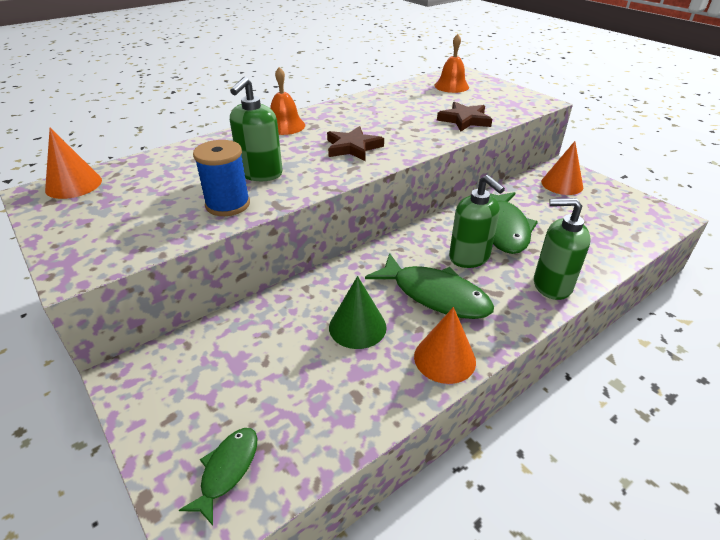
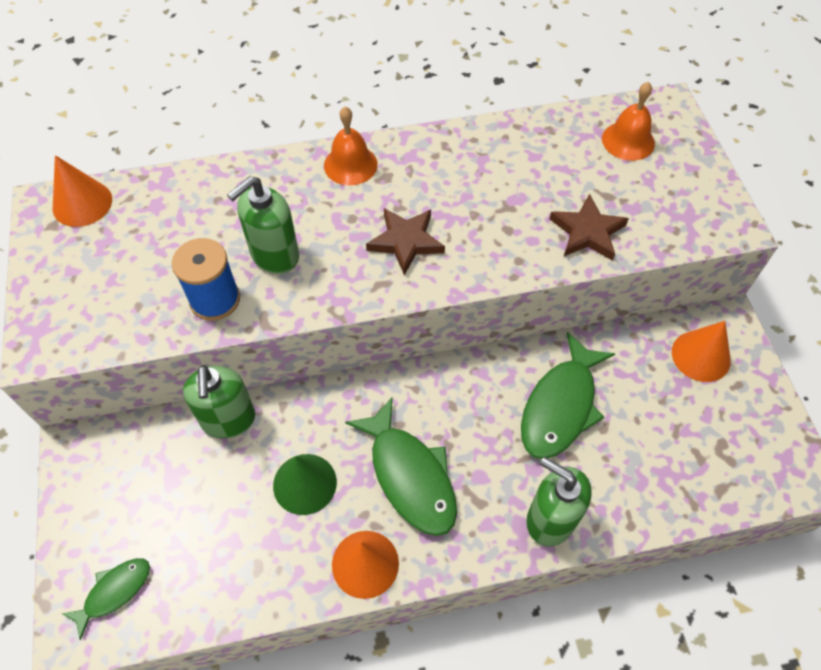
camera: 25 degrees right, 20 degrees up
(469, 257) = (486, 436): green soap dispenser -> green soap dispenser (228, 419)

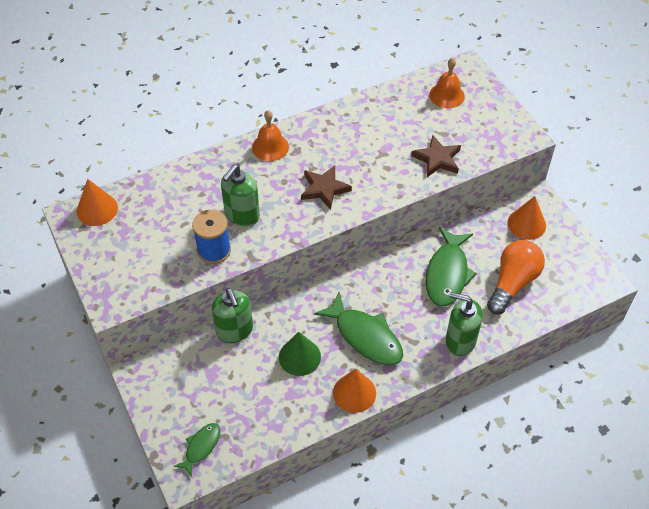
camera: 15 degrees left, 5 degrees down
(656, 444) = (512, 283): none -> orange light bulb

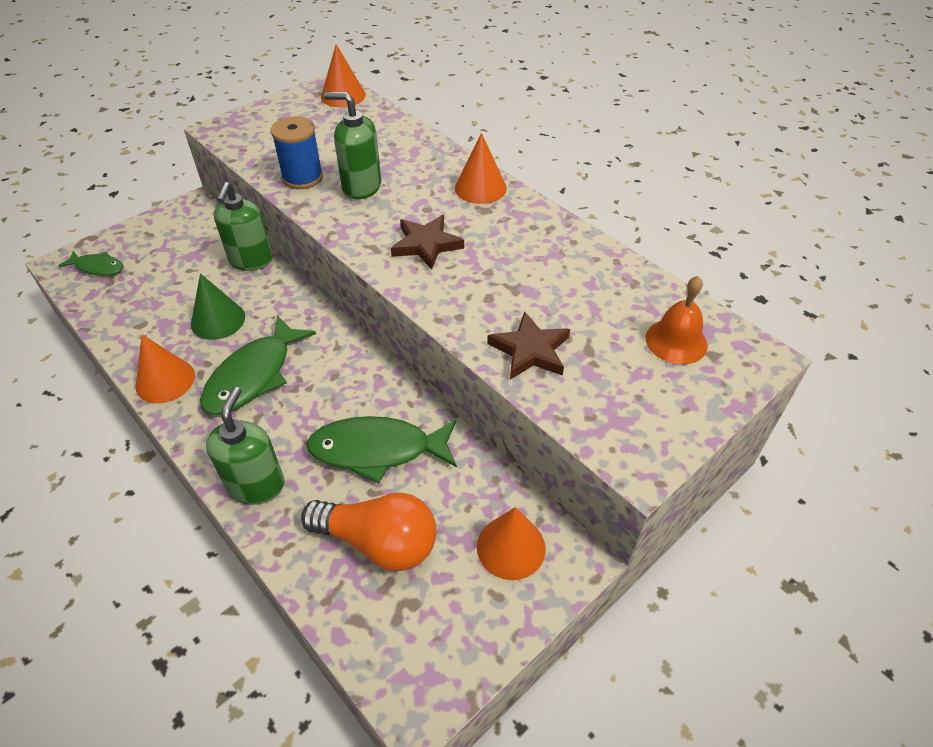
camera: 75 degrees right, 5 degrees down
(234, 331) = (251, 260): green soap dispenser -> green soap dispenser turned 45 degrees counterclockwise
(270, 147) = (480, 188): orange bell -> orange cone

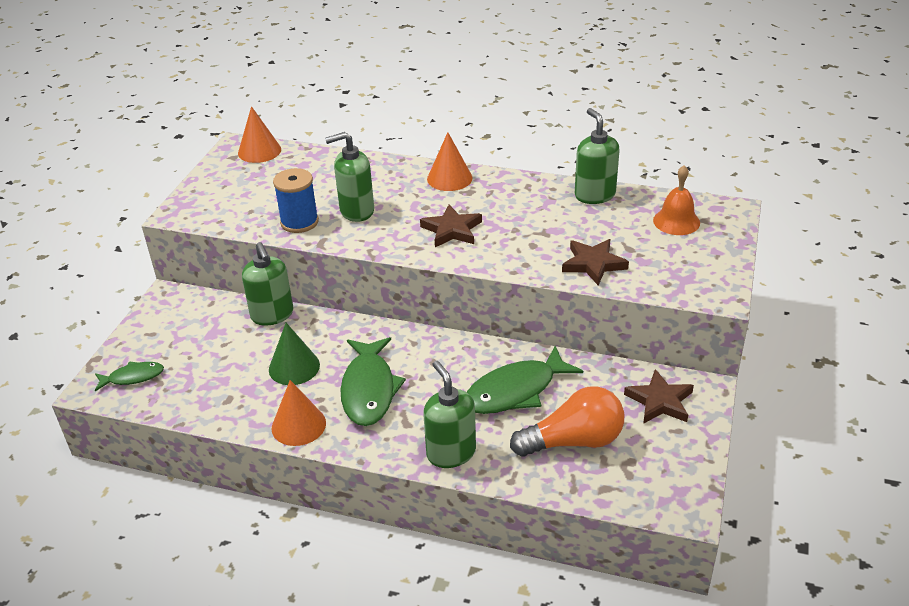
camera: 30 degrees left, 10 degrees down
(511, 547) = (660, 401): orange cone -> brown star
(611, 268) = (594, 195): none -> green soap dispenser

